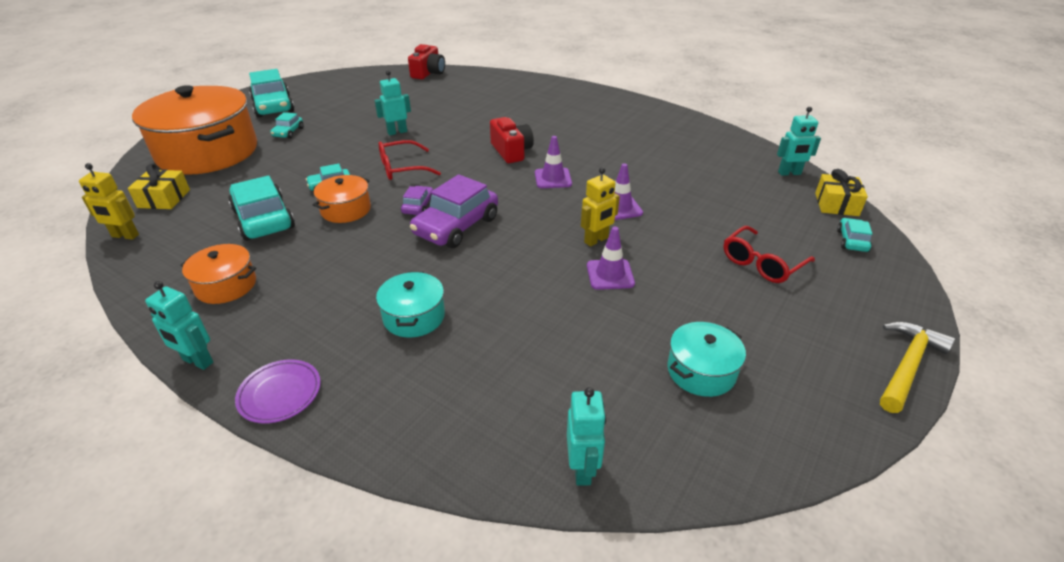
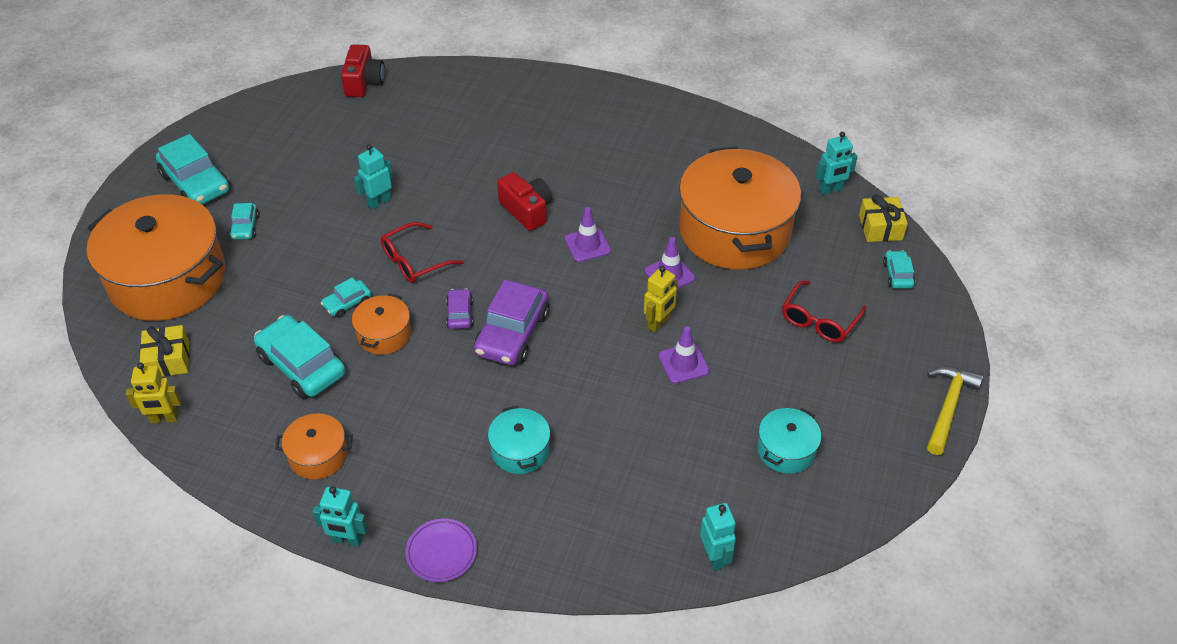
camera: 15 degrees left, 10 degrees up
(690, 187) = (734, 231): none -> orange pot

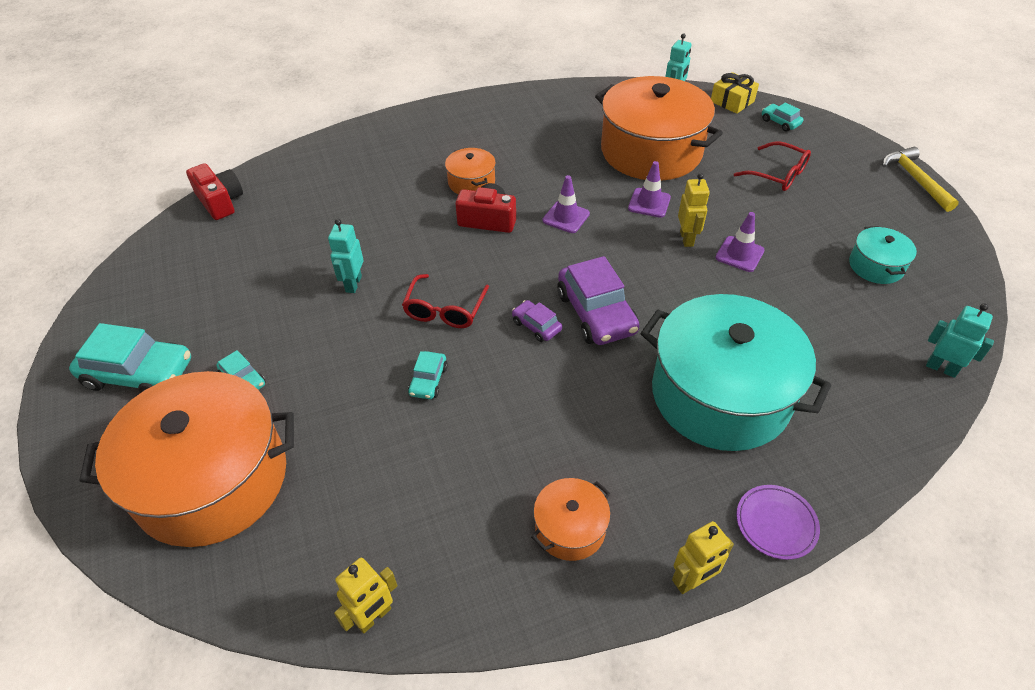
camera: 40 degrees left, 0 degrees up
(168, 360) = (307, 556): yellow gift -> none
(302, 365) = (453, 461): turquoise car -> none
(347, 540) = (692, 581): turquoise robot -> yellow robot
(384, 334) = (494, 384): orange pot -> orange pot (471, 182)
(520, 450) = (720, 395): turquoise pot -> turquoise pot, size x2.23
(819, 320) = (777, 174): red glasses -> red glasses turned 45 degrees counterclockwise

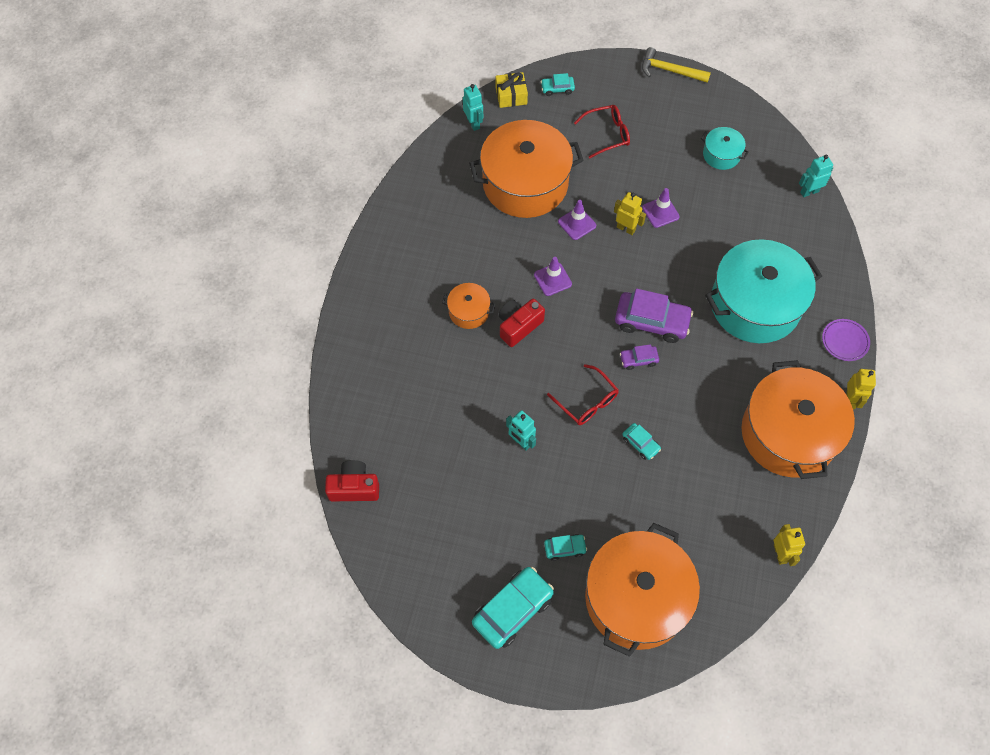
camera: 55 degrees left, 15 degrees up
(570, 528) = (788, 433): orange pot -> orange pot, size x2.23

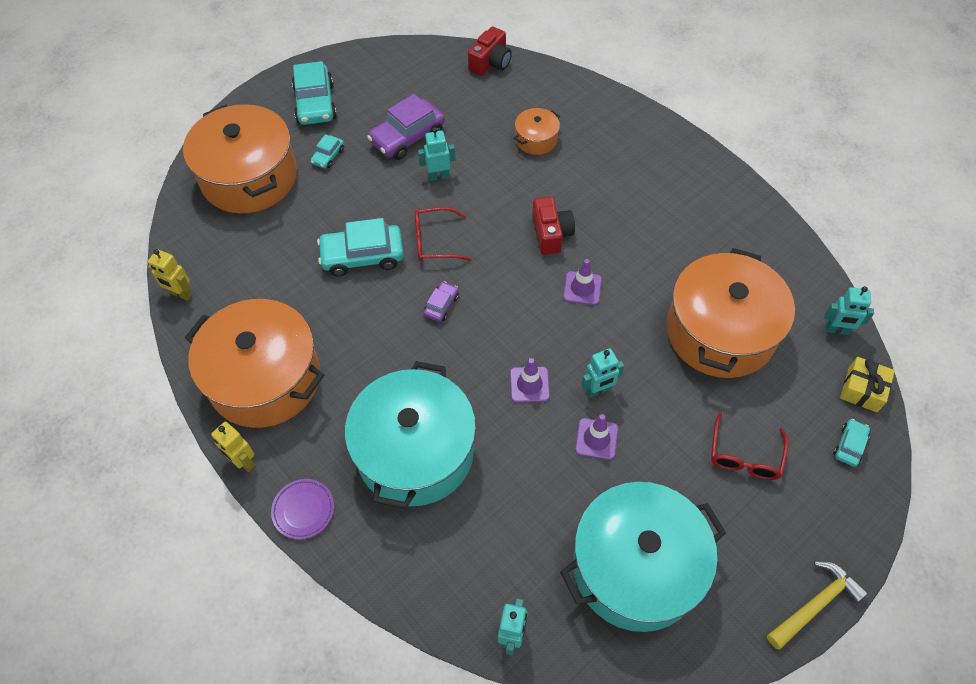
camera: 125 degrees right, 5 degrees down
(469, 311) = (595, 206): orange pot -> orange pot (536, 139)
(577, 223) = (635, 348): purple traffic cone -> purple traffic cone (529, 384)
(626, 228) = (598, 390): yellow robot -> turquoise robot
(640, 444) = (362, 256): turquoise car -> turquoise car, size x1.99
(651, 321) = (472, 342): purple car -> purple car (407, 137)
(721, 155) = (636, 567): turquoise pot -> turquoise pot, size x2.23

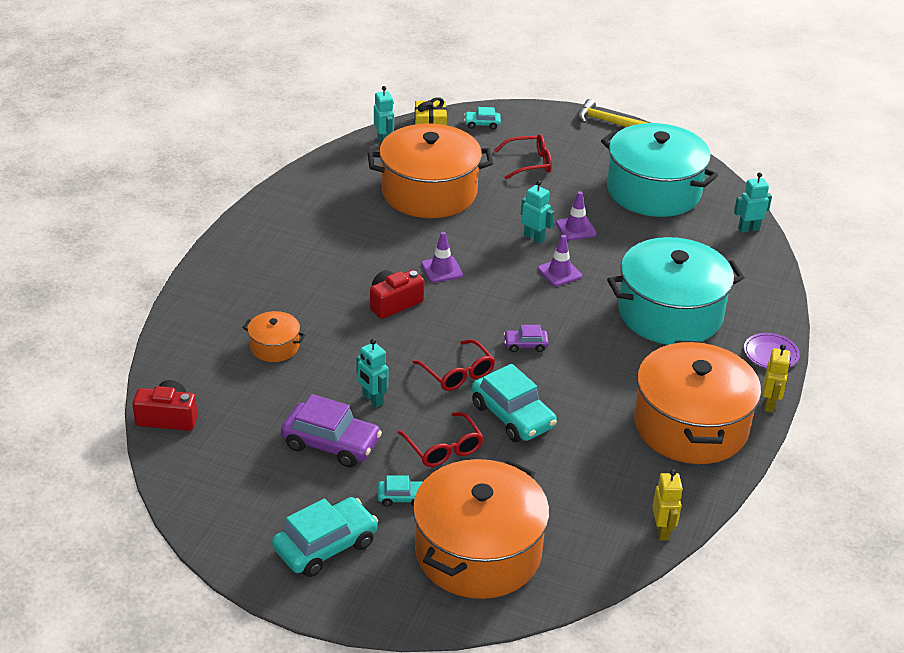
camera: 120 degrees left, 20 degrees down
(358, 198) = (443, 448): none -> red glasses

